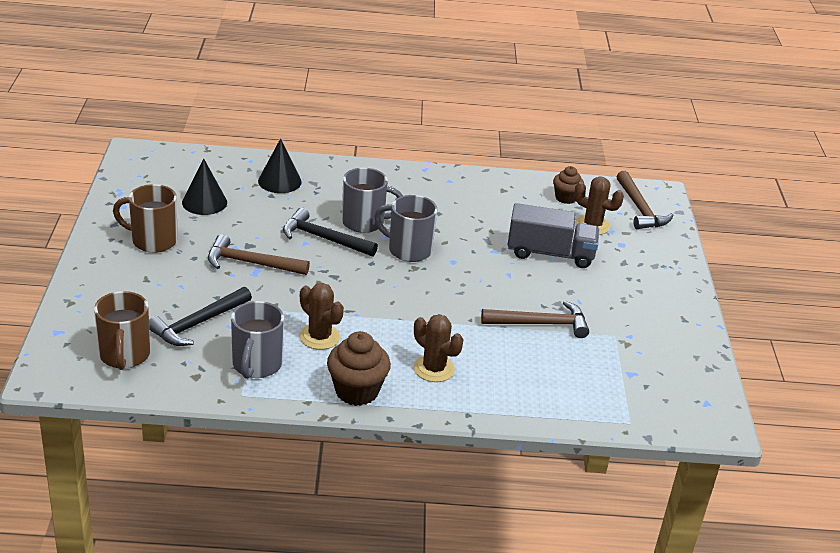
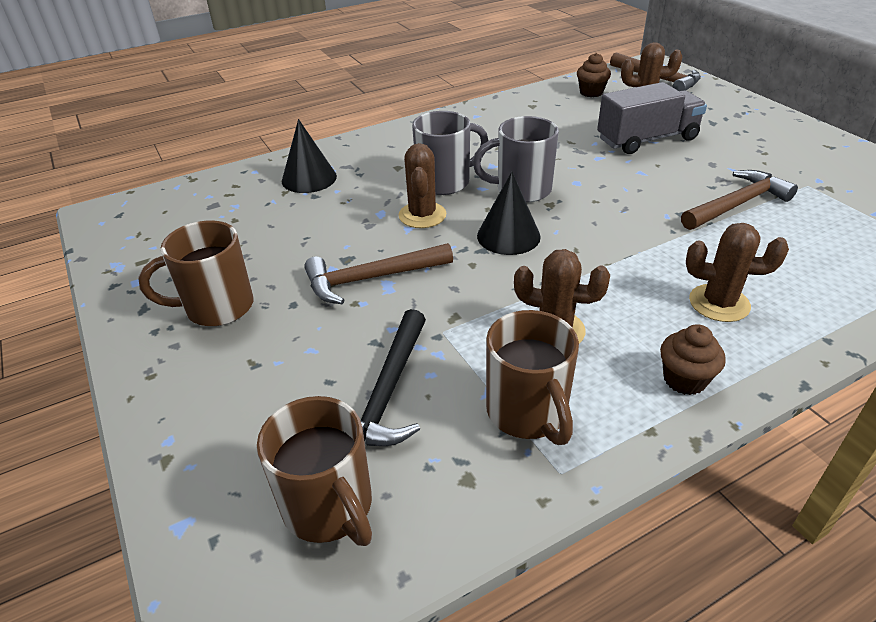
camera: 25 degrees left, 5 degrees up
(204, 202) = (242, 233): black cone -> black cone (508, 236)
(256, 365) = (528, 413): grey mug -> brown mug
(323, 238) = (422, 215): black hammer -> brown cactus
(357, 391) = (684, 379): brown cupcake -> brown cupcake, size x0.62

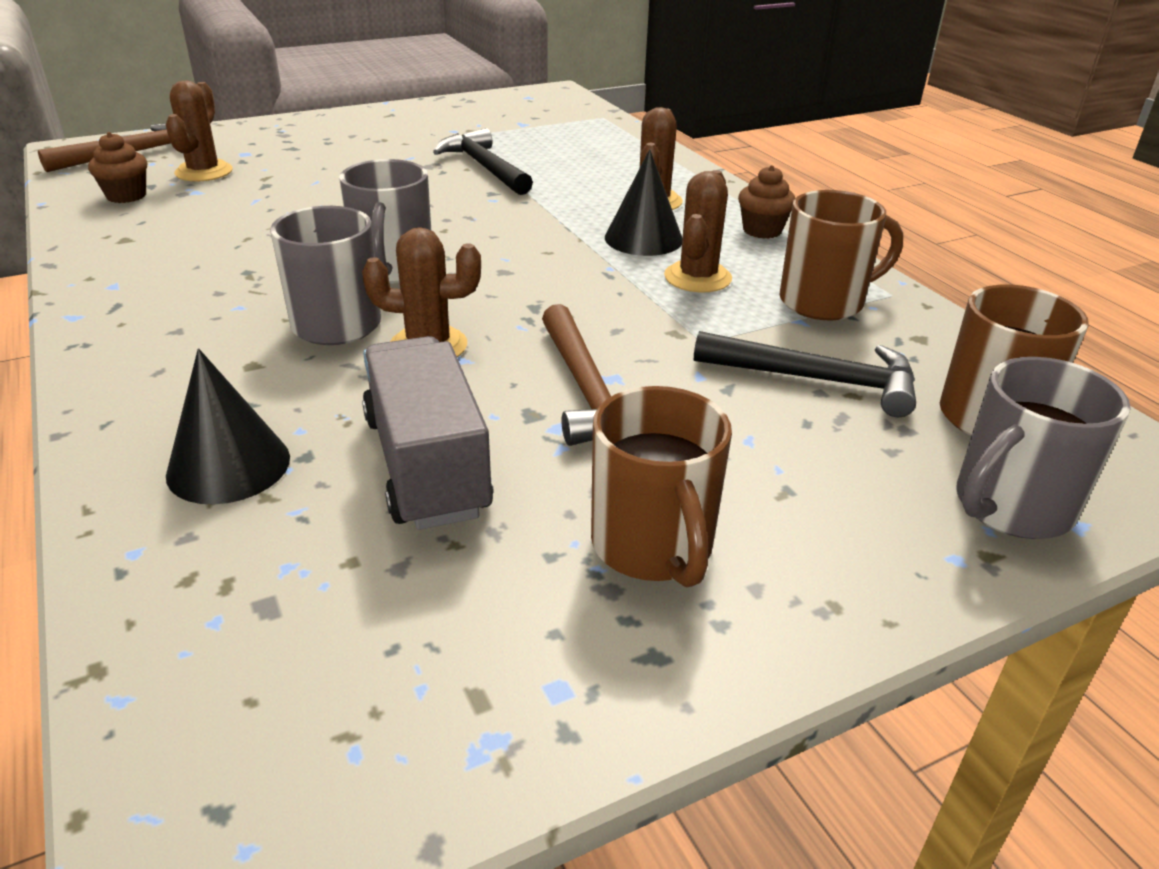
camera: 90 degrees left, 5 degrees down
(209, 485) = (1010, 507): none -> grey mug
(508, 236) = (507, 287): black cone -> black cone (643, 238)
(647, 139) = (308, 184): grey truck -> grey truck (426, 465)
(737, 204) = (484, 167): brown hammer -> black hammer

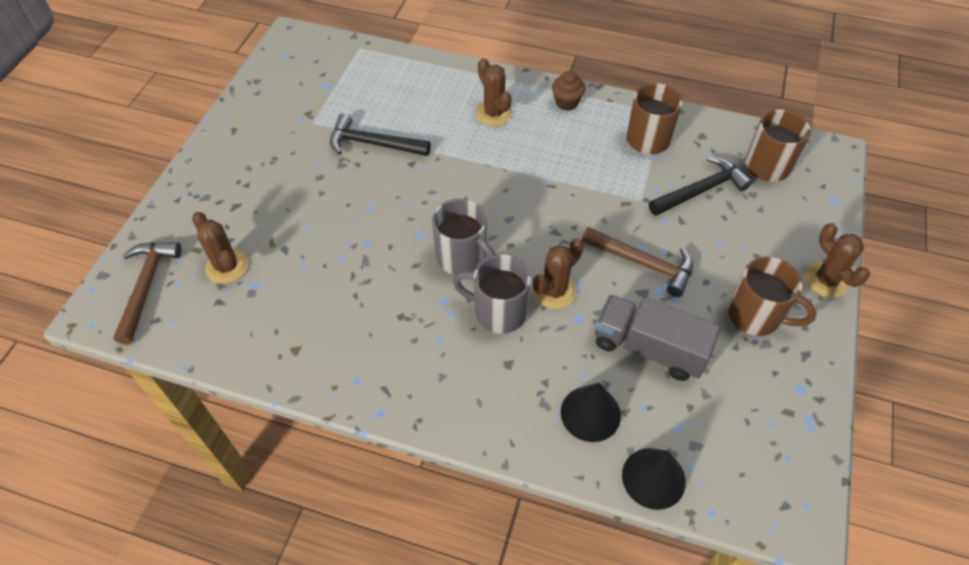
camera: 45 degrees left, 20 degrees up
(126, 196) = (224, 321): brown cupcake -> none
(643, 238) = (530, 147): black cone -> black cone (653, 478)
(697, 277) = (587, 159): brown cactus -> brown cactus (826, 280)
(1010, 507) = (815, 208): grey mug -> none

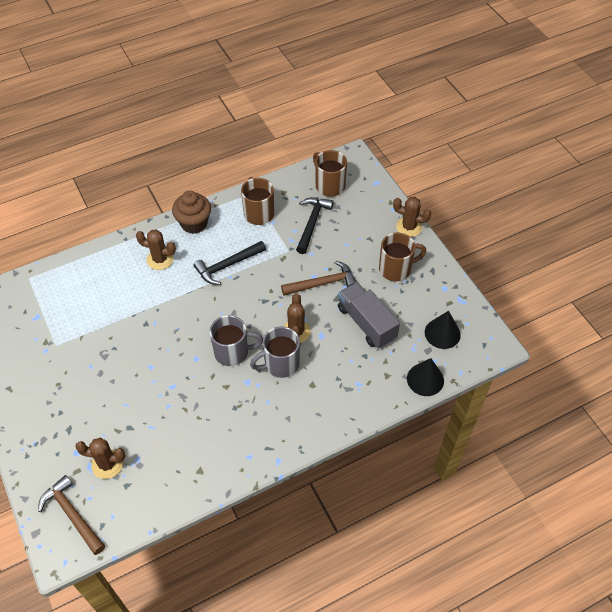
camera: 45 degrees left, 0 degrees up
(373, 143) = (109, 329): black hammer -> black hammer (227, 265)
(566, 103) = (194, 223): brown cupcake -> brown cupcake, size x1.60
(590, 413) = (372, 375): black cone -> black cone (442, 333)
(649, 348) = (366, 323): grey truck -> grey truck turned 75 degrees clockwise

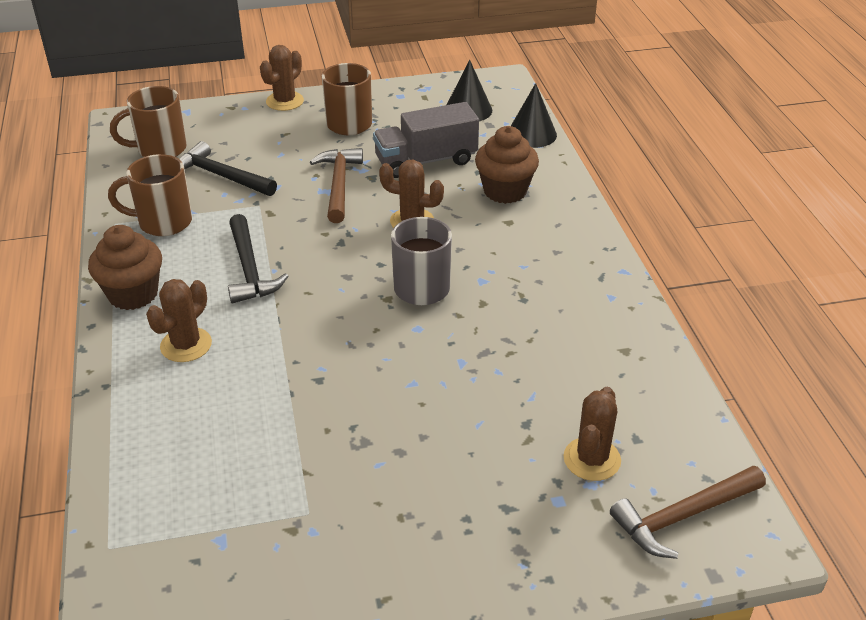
camera: 75 degrees left, 15 degrees down
(280, 364) = (463, 244): grey mug -> none
(346, 376) = (505, 191): none -> brown cupcake

